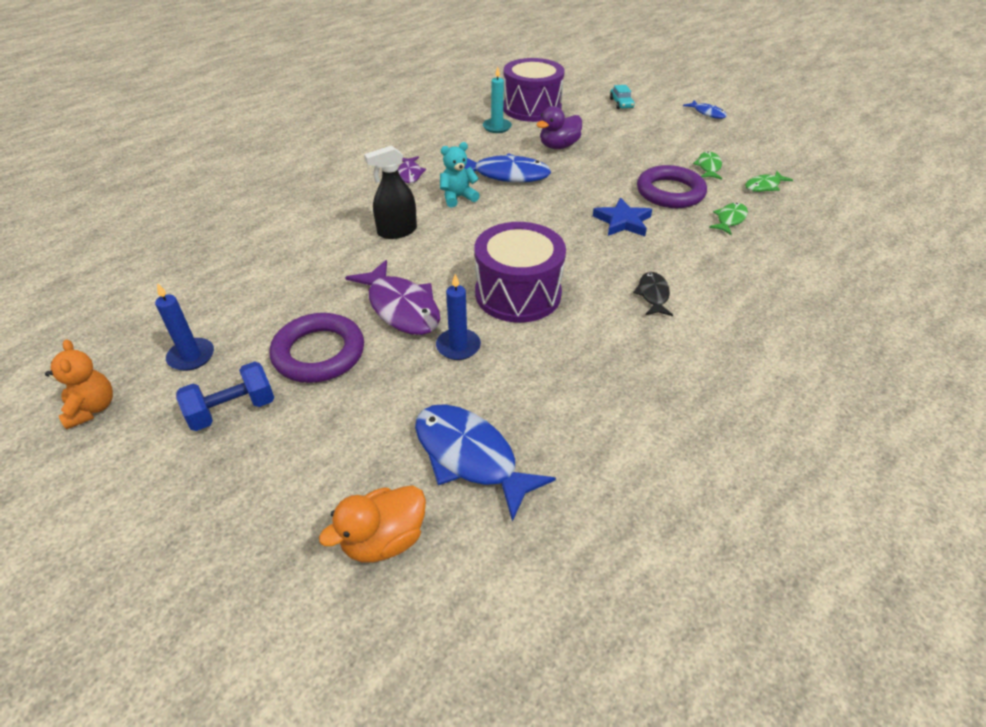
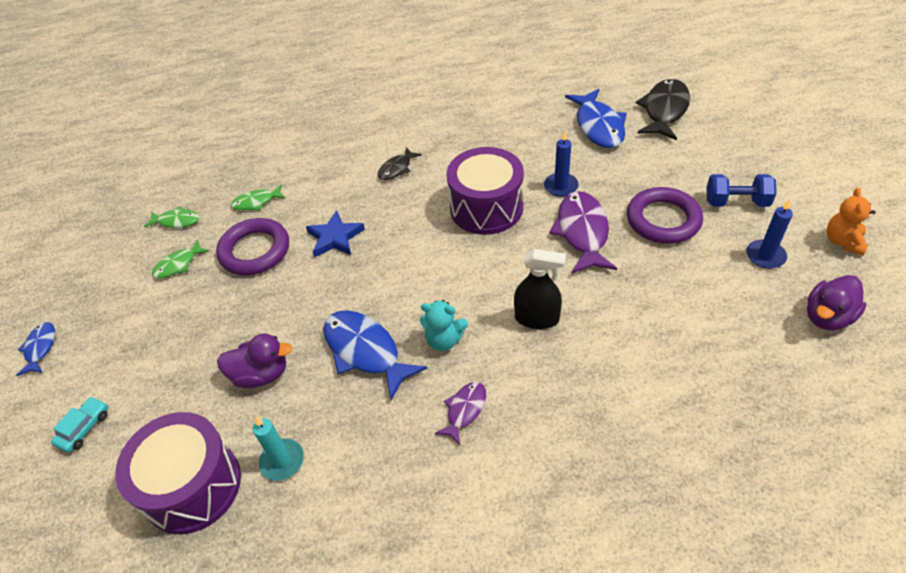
camera: 140 degrees left, 5 degrees up
(126, 321) = (827, 317): none -> purple duck
(384, 540) = (664, 110): orange duck -> black fish

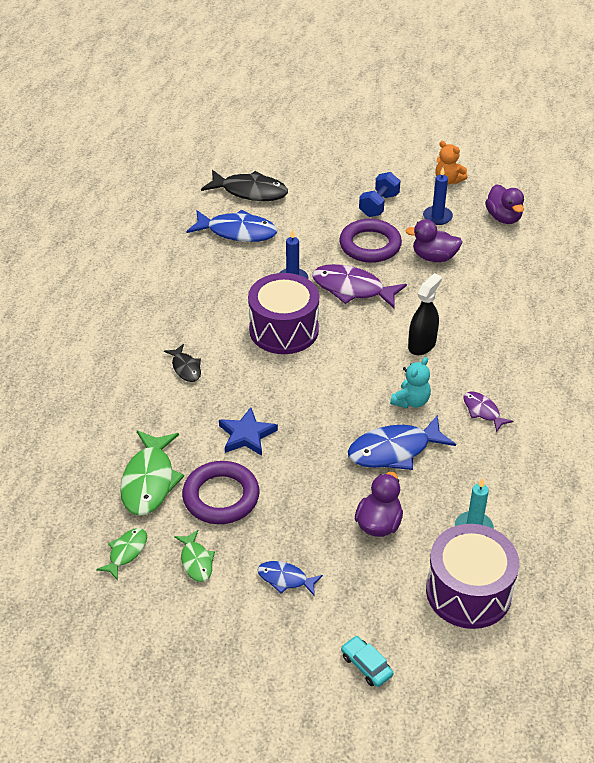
camera: 70 degrees left, 5 degrees down
(40, 348) = (238, 697): blue fish -> blue fish (285, 579)
(256, 202) = (149, 481): green fish -> green fish, size x1.84
(664, 110) = (250, 192): black fish -> black fish turned 150 degrees clockwise
(690, 278) = (434, 257): none -> purple duck

